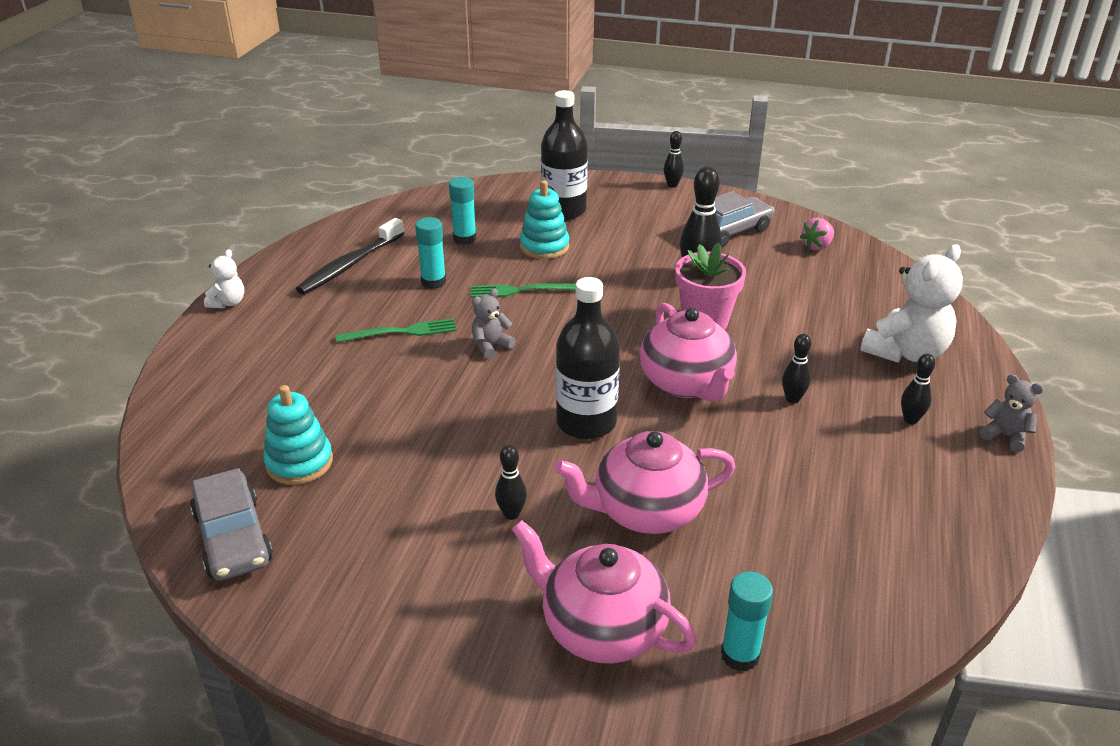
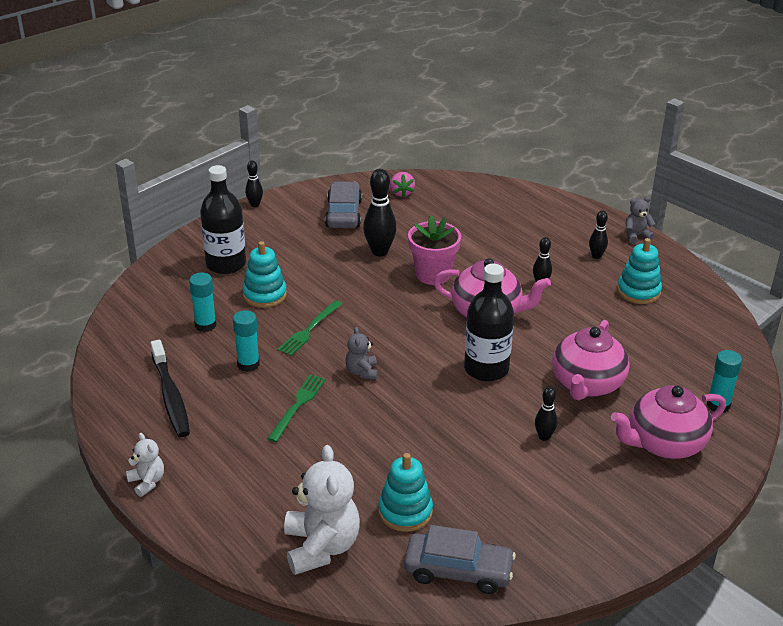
camera: 55 degrees left, 0 degrees up
(889, 483) = (638, 291): none -> turquoise stacking toy
(906, 352) = (539, 224): white teddy bear -> white teddy bear (321, 547)

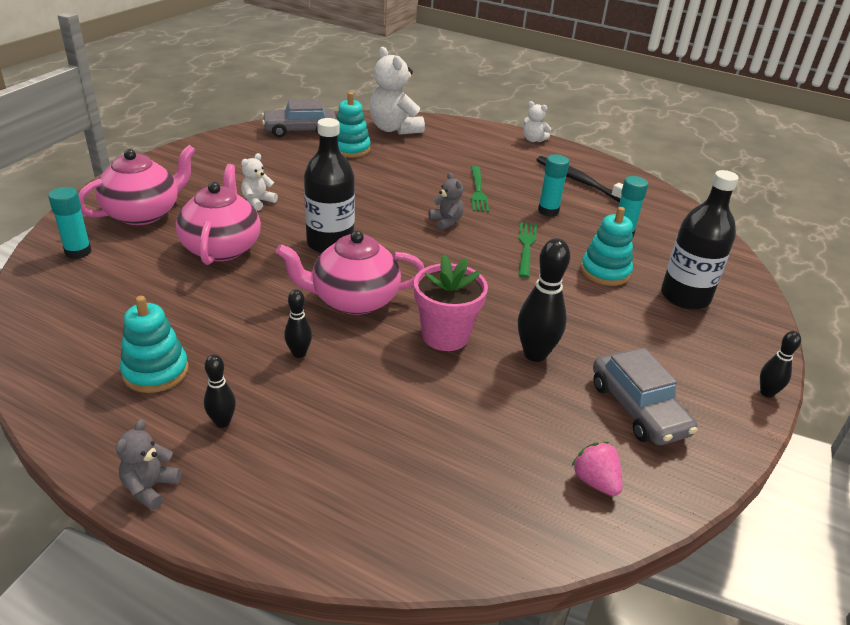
camera: 155 degrees right, 0 degrees up
(544, 437) = (258, 202): black bowling pin -> white teddy bear
(636, 236) = (150, 488): grey teddy bear -> grey teddy bear turned 150 degrees clockwise

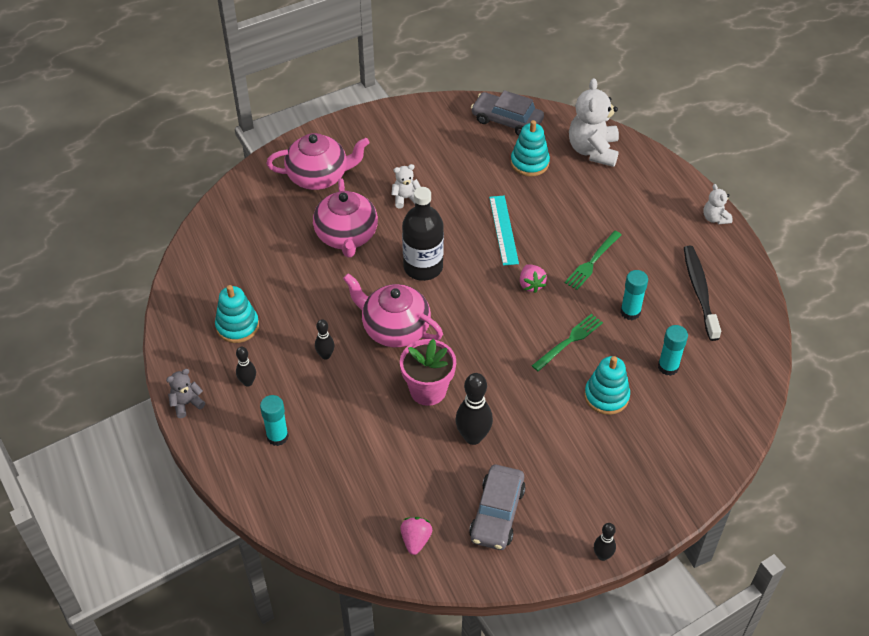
camera: 40 degrees right, 15 degrees up
(78, 252) = (255, 199): turquoise glue stick -> turquoise glue stick (277, 436)
(222, 247) = (346, 236): pink teapot -> pink teapot turned 135 degrees clockwise
(378, 195) = (504, 230): none -> turquoise ruler
(446, 221) = (531, 284): grey teddy bear -> pink strawberry
(685, 297) = (644, 451): black bottle -> none

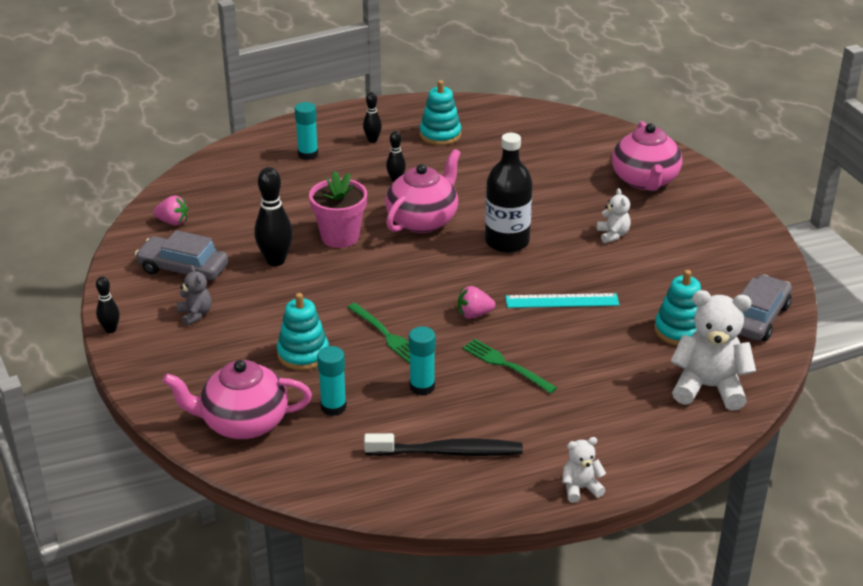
camera: 95 degrees right, 15 degrees down
(186, 404) = (355, 111): grey teddy bear -> grey teddy bear (195, 314)
(346, 236) = (554, 195): pink teapot -> pink teapot (243, 423)

